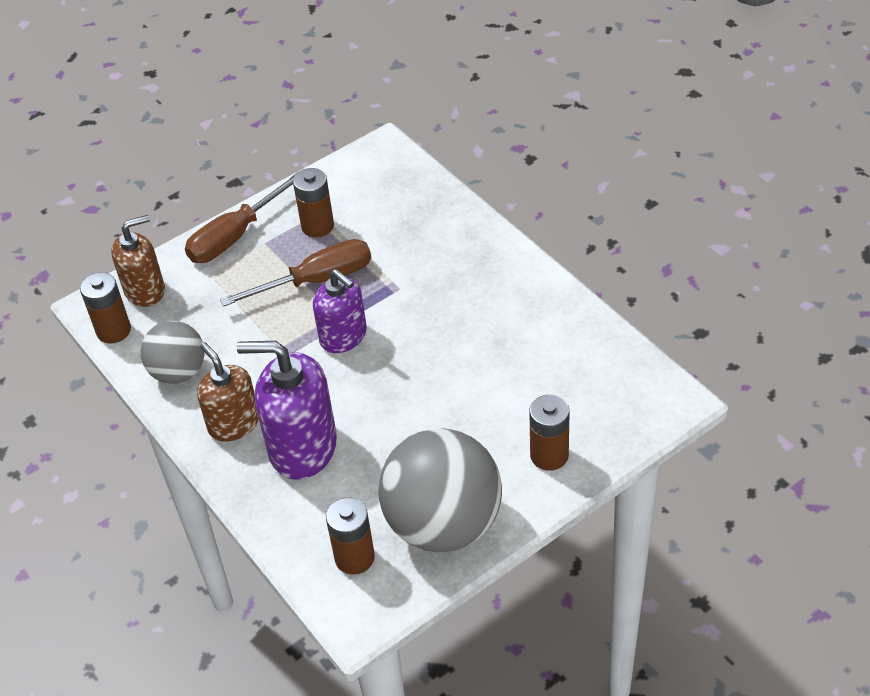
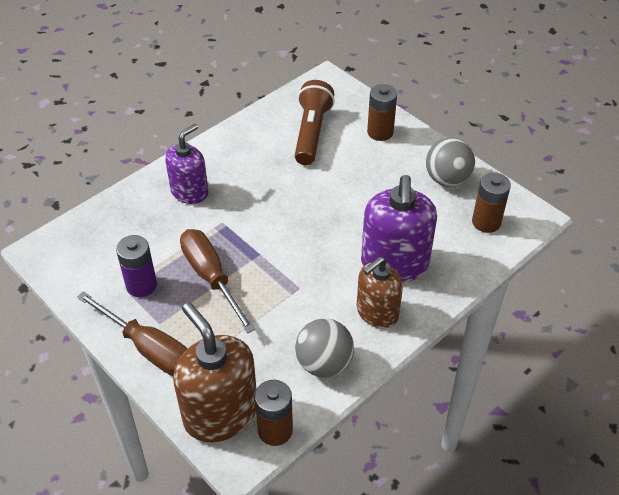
camera: 100 degrees left, 0 degrees up
(145, 290) = (220, 413): brown soap dispenser -> brown soap dispenser, size x1.52
(317, 226) = (141, 285): brown battery -> purple battery
(343, 336) = (277, 251): purple soap dispenser -> purple soap dispenser (189, 192)
(443, 524) = (447, 179): grey ball -> grey ball, size x0.57
(553, 378) = (312, 132): none -> brown flashlight

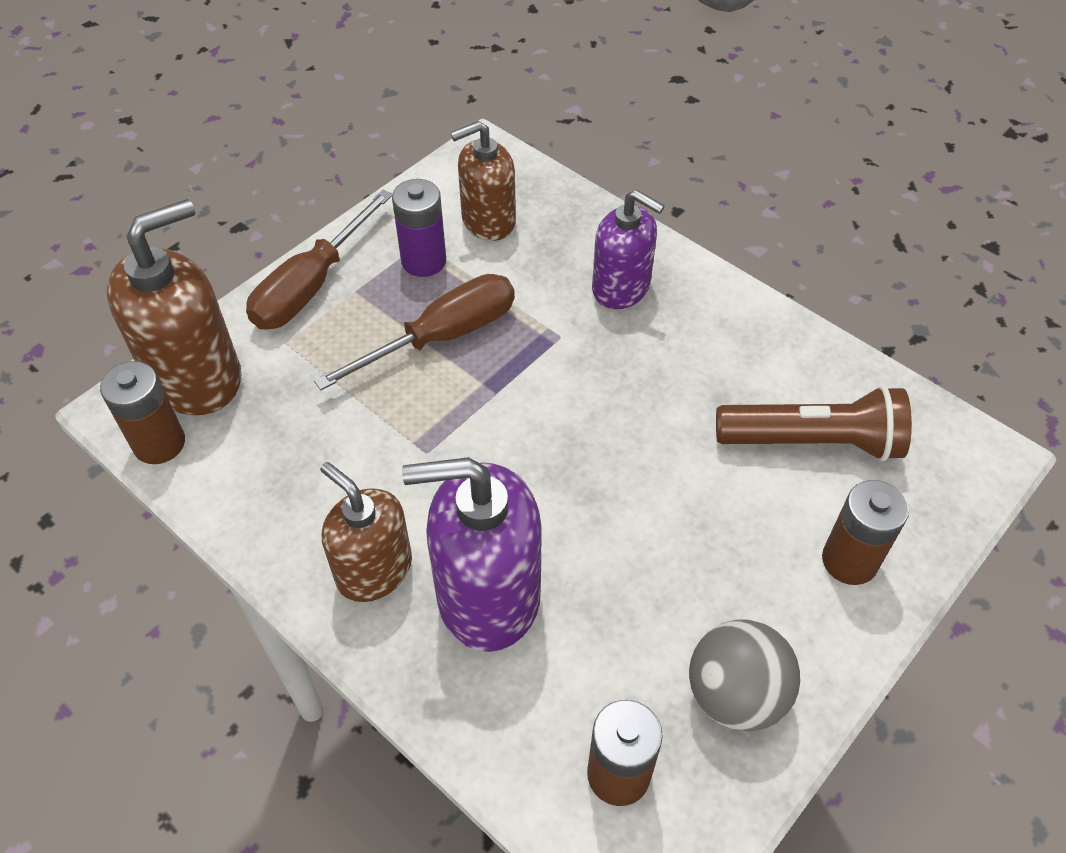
camera: 85 degrees right, 5 degrees up
(113, 250) = (488, 221): none -> brown soap dispenser
(324, 363) = (271, 497): grey ball -> none

